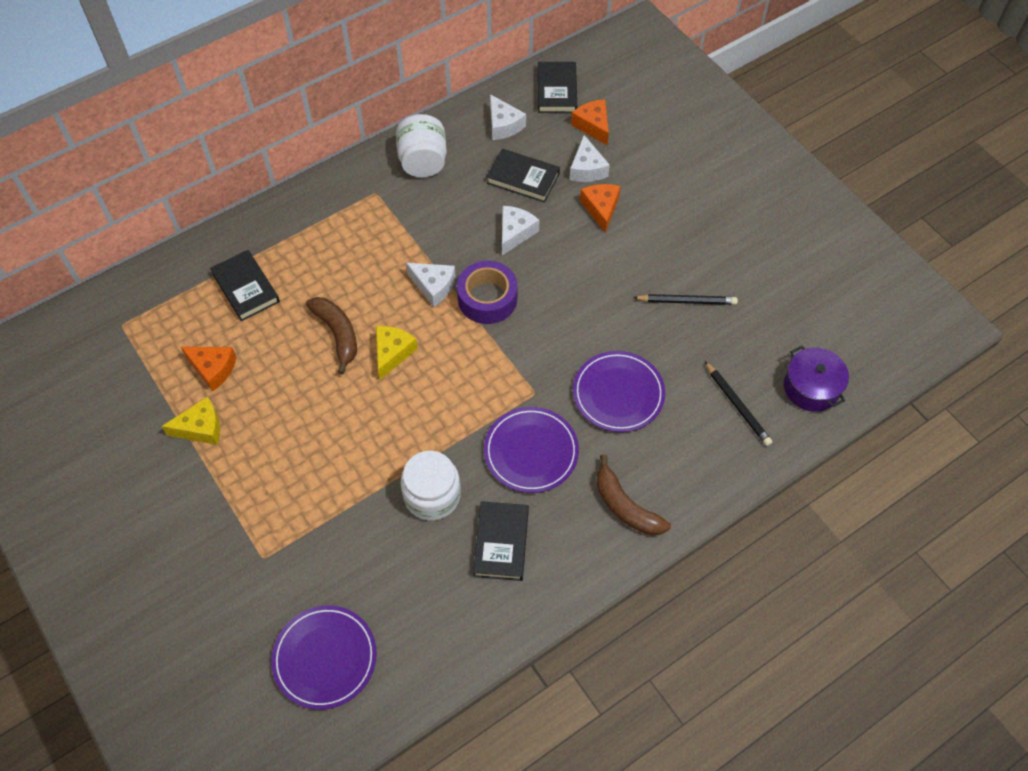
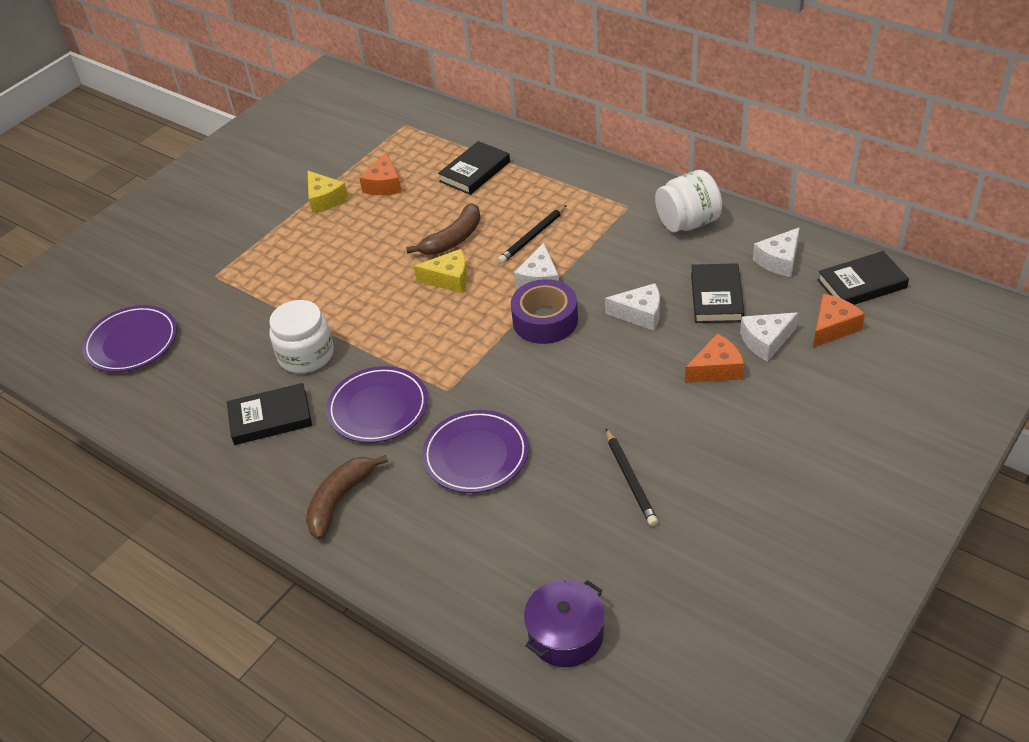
camera: 75 degrees right, 15 degrees down
(737, 405) = (506, 565): black pencil -> black pencil (532, 237)

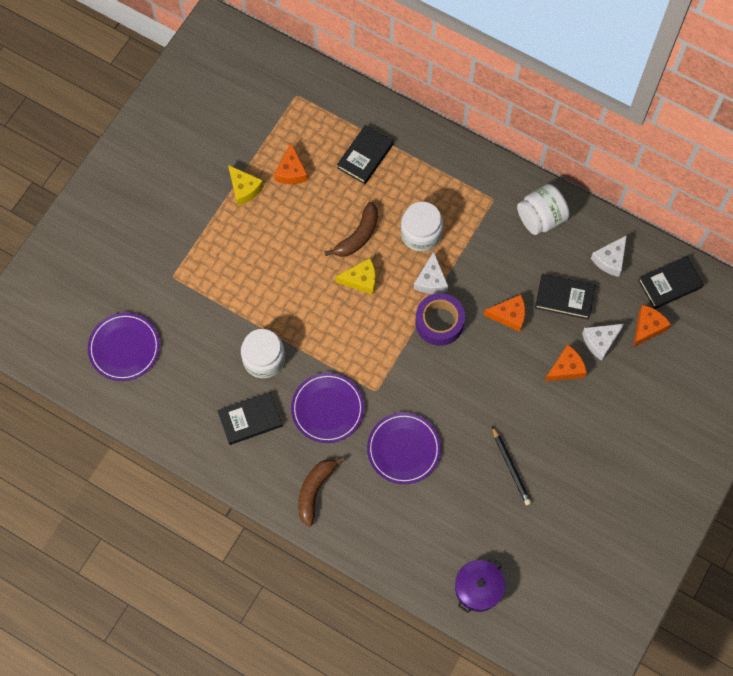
camera: 10 degrees left, 25 degrees up
(532, 237) = (421, 233): black pencil -> white jar
(640, 314) = (509, 315): white cheese -> orange cheese
(716, 297) = (564, 298): black book -> black book turned 75 degrees counterclockwise

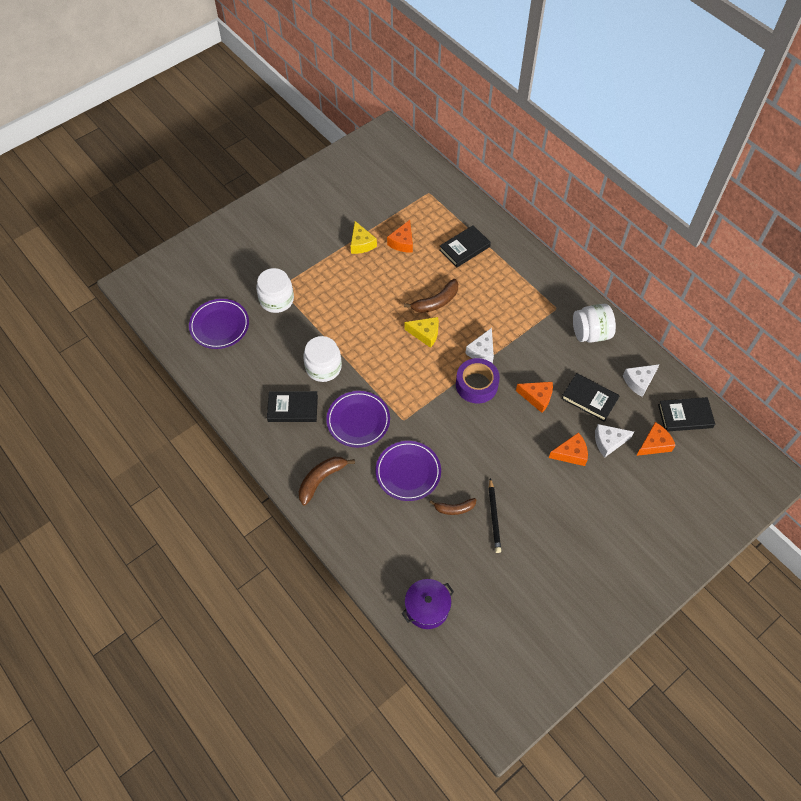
camera: 20 degrees right, 10 degrees down
(421, 233) = (487, 315): white jar -> white jar (276, 299)
(467, 472) = (454, 508): none -> brown banana

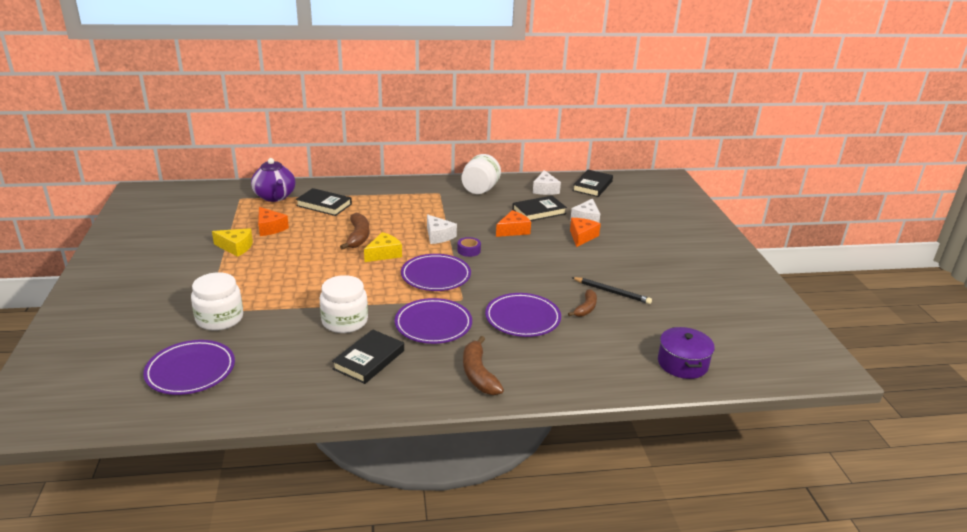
camera: 60 degrees left, 30 degrees down
(421, 385) = (436, 276): none -> purple plate
(449, 210) = (275, 197): none -> purple teapot
(464, 248) = (324, 205): black book -> black book turned 60 degrees counterclockwise
(476, 385) = (469, 250): purple tape -> purple tape, size x0.52
(654, 444) = (605, 204): orange cheese -> none

